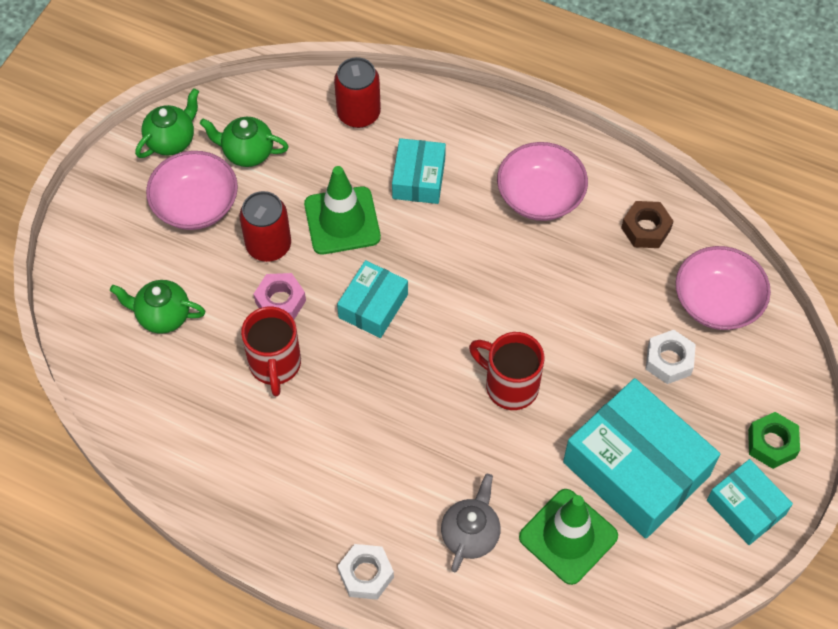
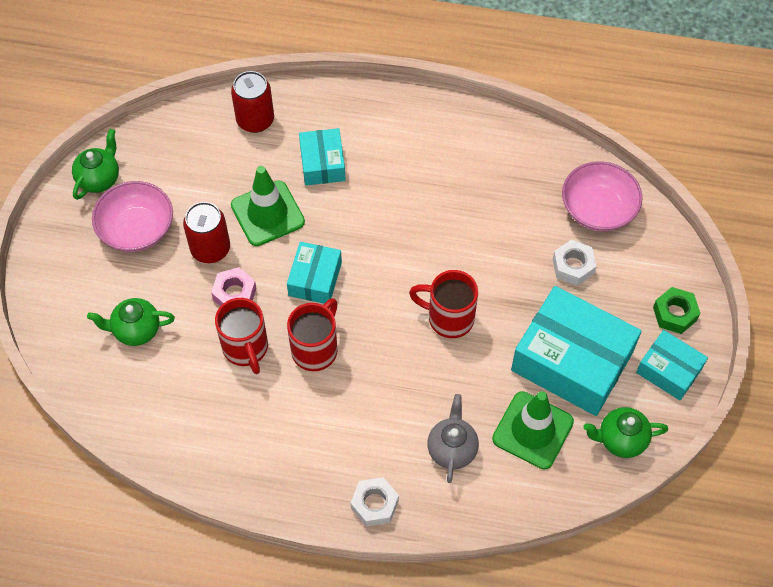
camera: 15 degrees left, 0 degrees up
(247, 153) = (169, 174): green teapot -> green teapot (620, 440)
(351, 384) = (316, 349): none -> red mug
(540, 196) = (428, 155): pink bowl -> none
(645, 229) = (523, 163): brown nut -> none

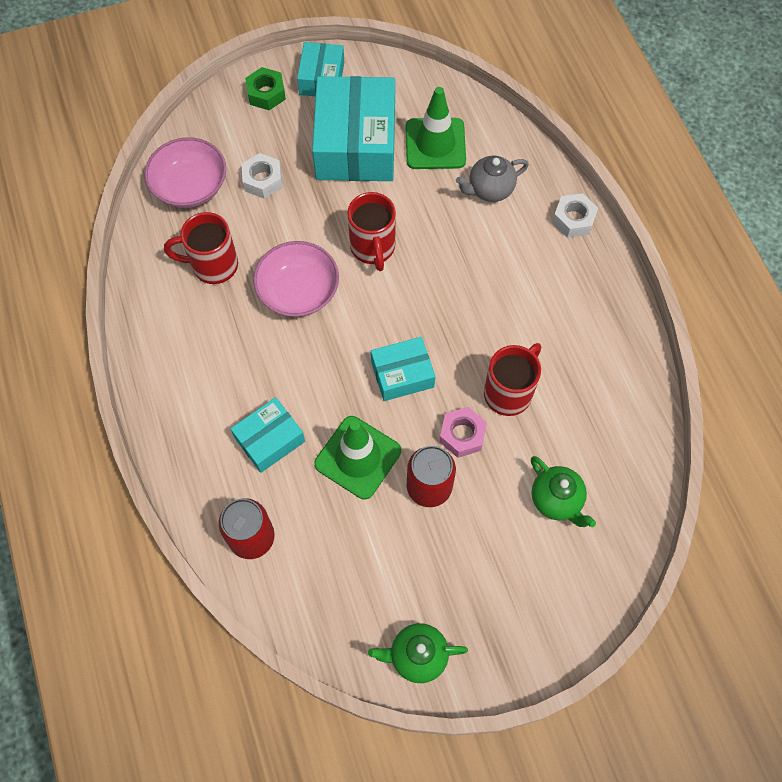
camera: 120 degrees left, 5 degrees up
(137, 228) = (451, 574): pink bowl -> pink bowl (298, 291)
(316, 349) = (471, 335): red mug -> red mug (212, 265)
(620, 440) = (403, 86): green teapot -> none

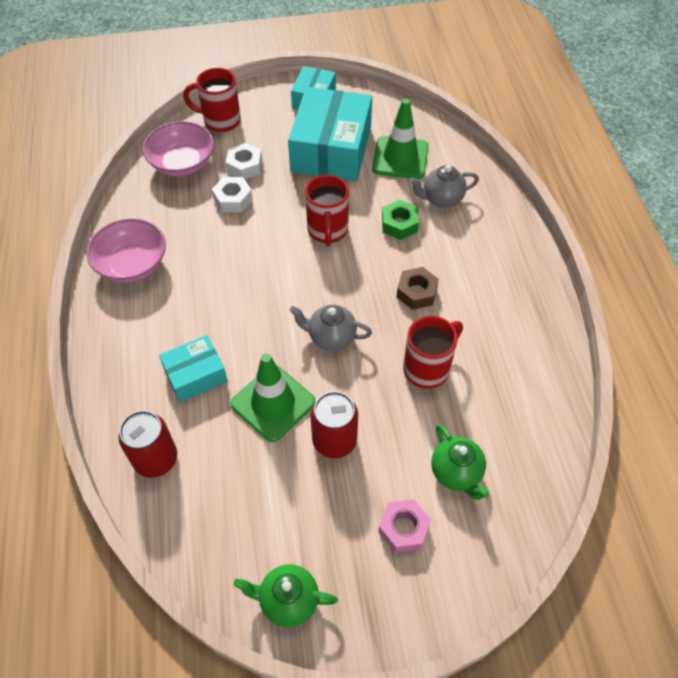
camera: 10 degrees right, 10 degrees down
(212, 265) = (184, 225): red mug -> red mug (220, 120)
(266, 93) = (264, 103): green nut -> green nut (399, 224)
(298, 291) = (253, 256): pink bowl -> pink bowl (132, 264)
(402, 374) = (331, 337): turquoise box -> grey teapot
(462, 435) = (376, 399): pink nut -> pink nut (403, 528)
(482, 308) = (416, 292): none -> brown nut
(573, 219) = (513, 232): white nut -> white nut (233, 199)

